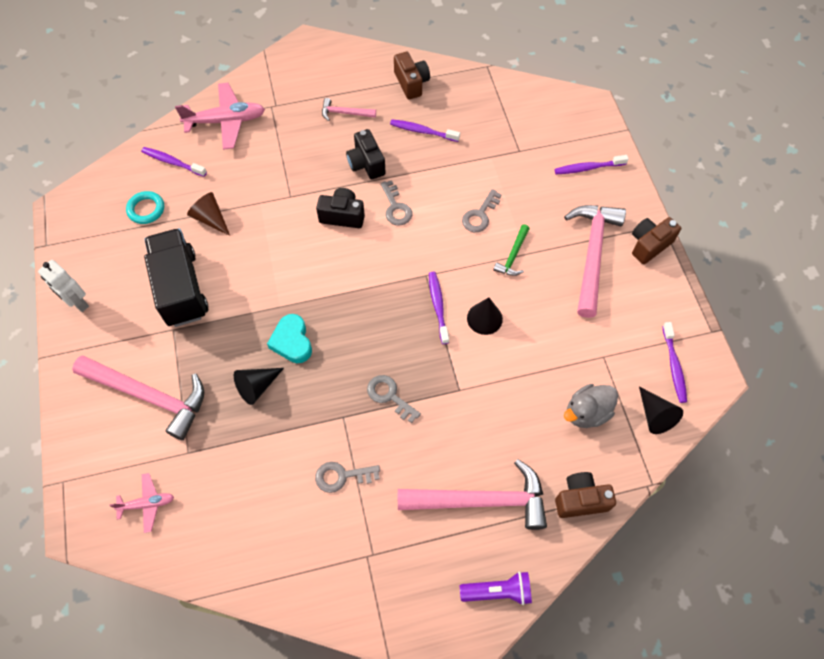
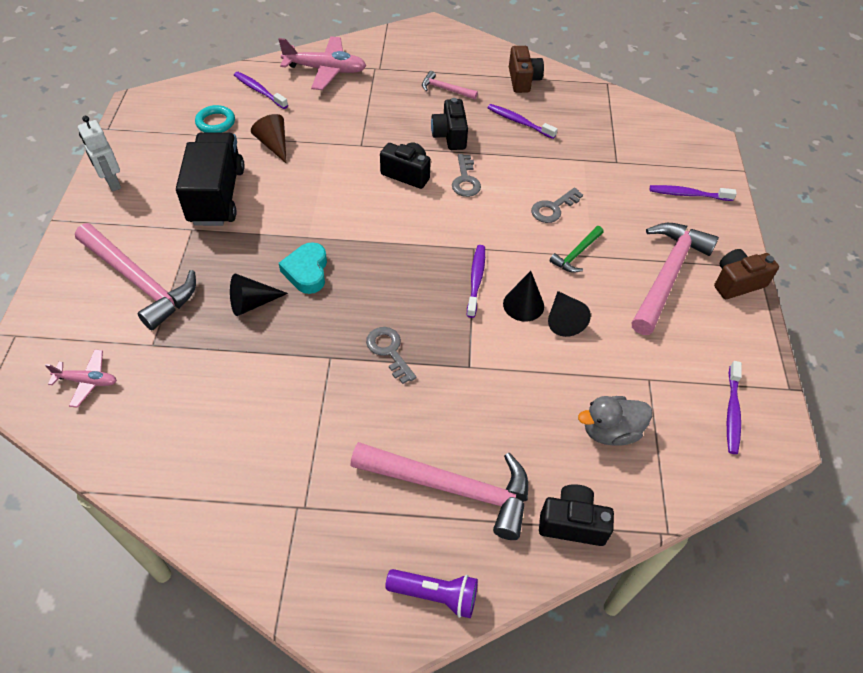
camera: 15 degrees right, 10 degrees down
(342, 476) = (304, 415): grey key -> none
(580, 499) = (572, 523): brown camera -> black camera
(655, 415) = (693, 458): black cone -> black cone (563, 319)

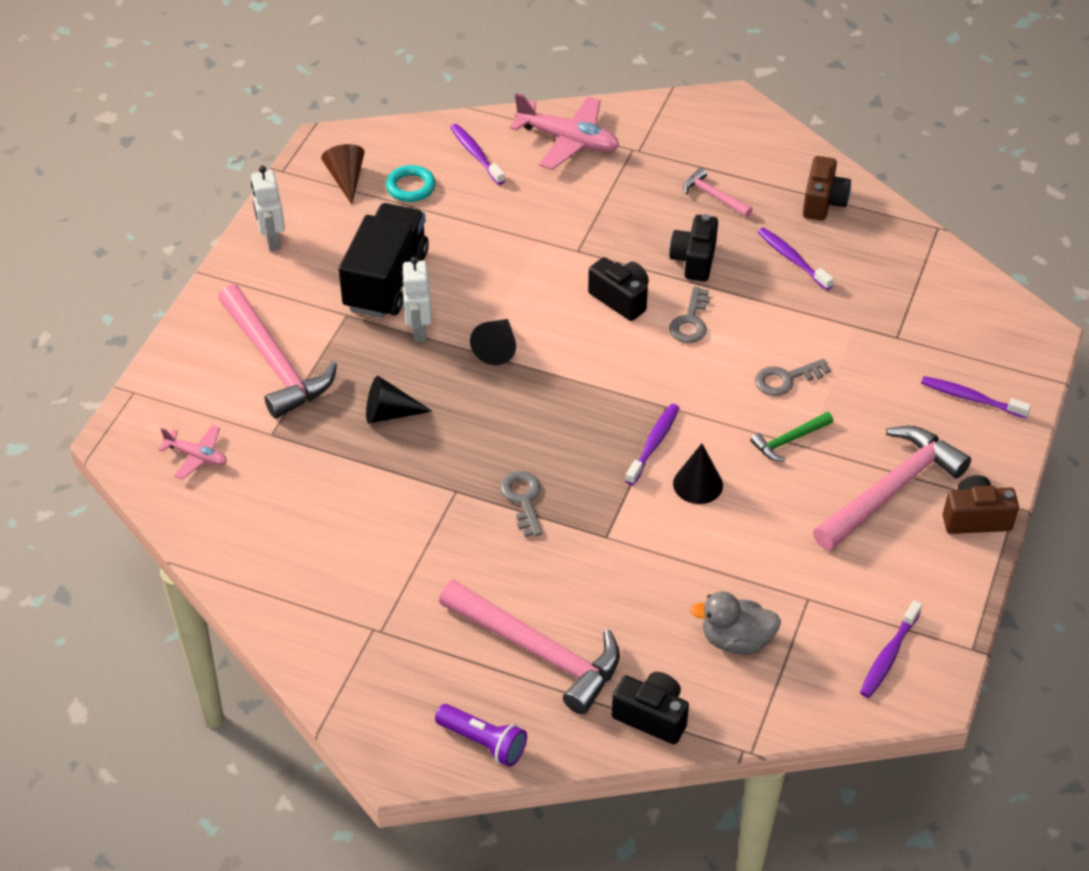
camera: 20 degrees right, 5 degrees down
(256, 230) = (418, 331): none -> white robot
(274, 144) = (471, 229): brown cone -> brown cone (346, 179)
(307, 271) = (461, 391): turquoise heart -> none
(563, 319) = (738, 511): black cone -> black cone (497, 348)

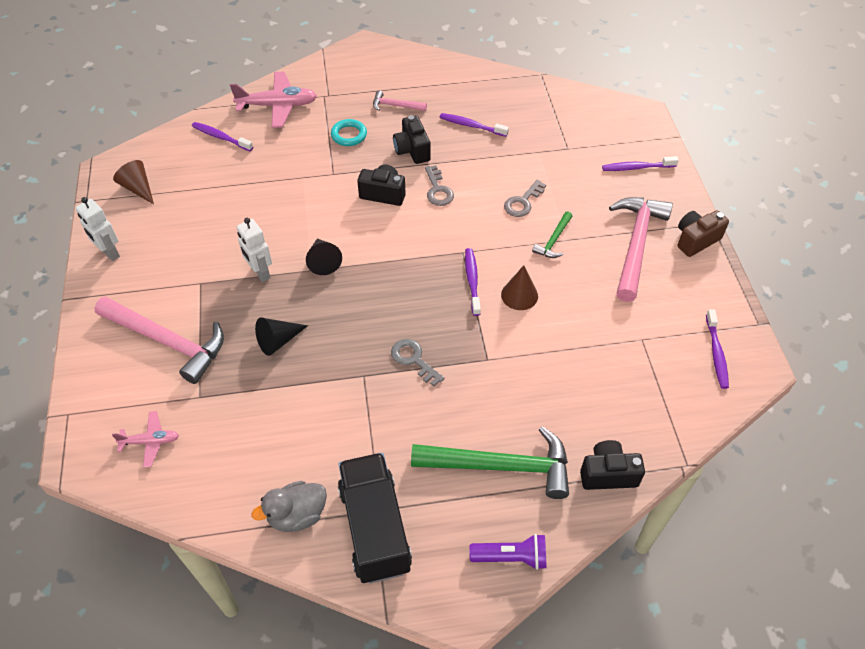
camera: 30 degrees left, 5 degrees up
(386, 280) = (213, 247): black truck -> black truck (375, 528)
(410, 187) = (189, 176): turquoise ring -> turquoise ring (349, 135)
(538, 652) = (501, 466): pink hammer -> green hammer
(698, 484) = (519, 295): black cone -> brown cone
(736, 640) = (620, 390): grey duck -> grey duck (297, 515)
(823, 202) = (464, 84): brown camera -> none

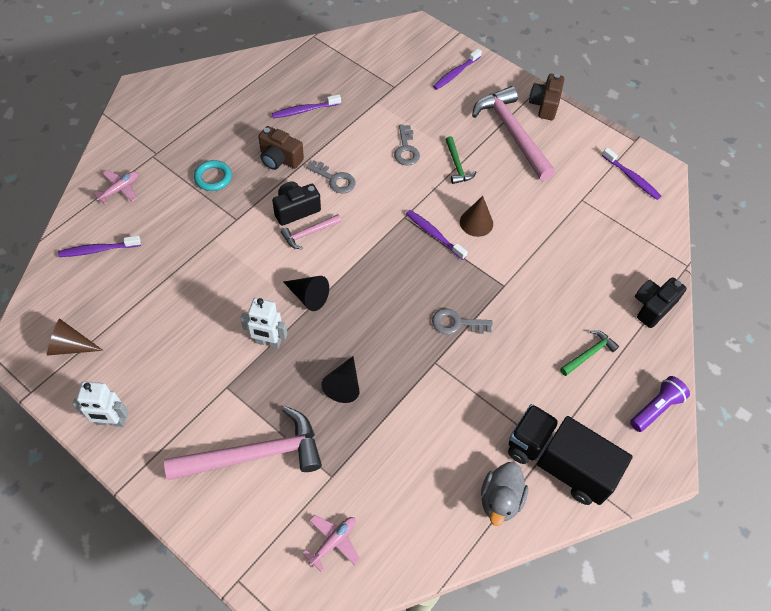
camera: 45 degrees left, 5 degrees up
(277, 106) = (120, 189): pink plane -> pink plane, size x0.55
(395, 105) = (225, 129): pink hammer -> pink hammer (309, 233)
(412, 150) = (279, 159): black camera -> brown camera
(501, 466) = (589, 354): green hammer -> green hammer, size x0.48

